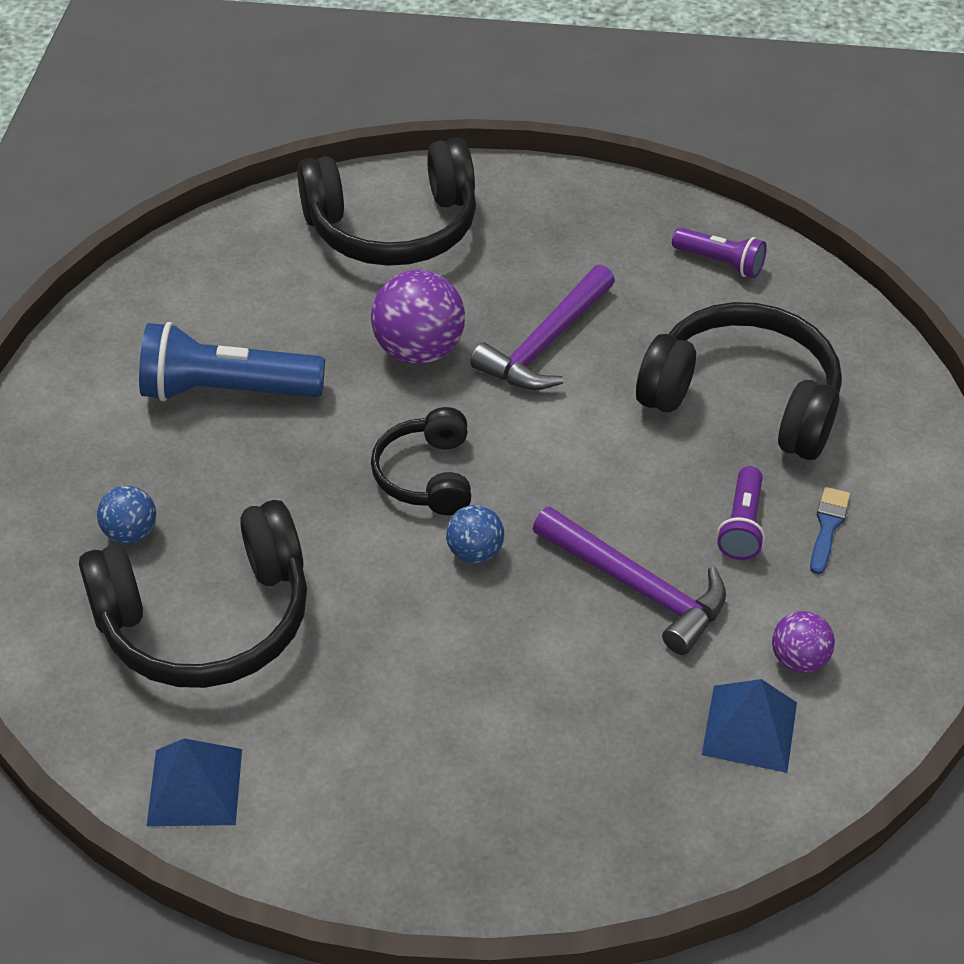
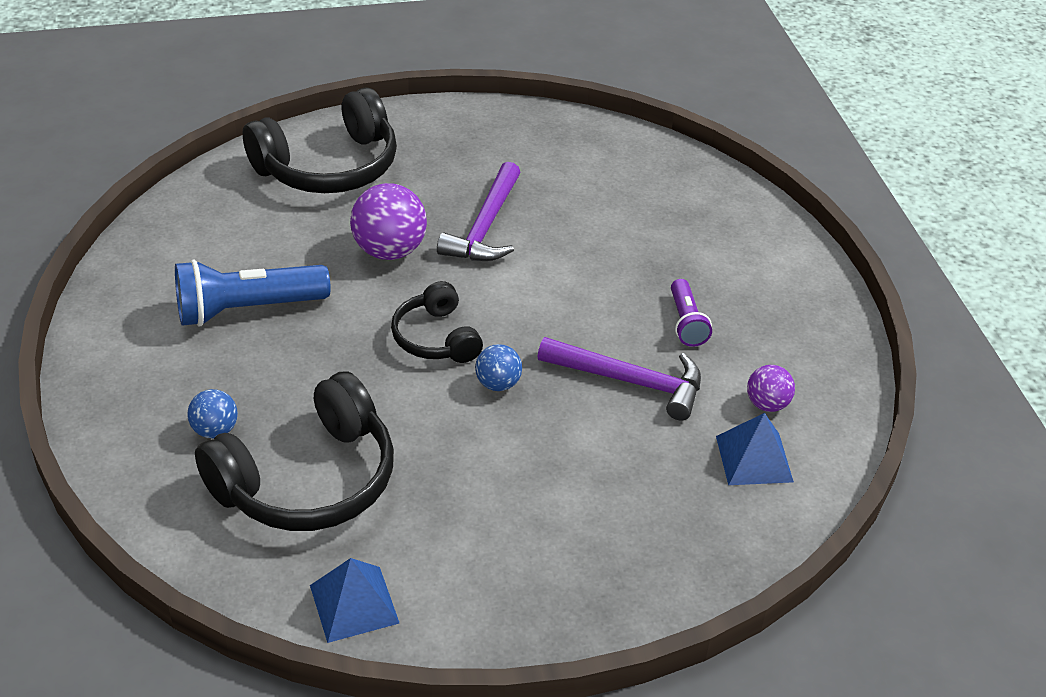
camera: 20 degrees left, 5 degrees down
(720, 262) = (589, 147): purple flashlight -> none
(743, 399) = (648, 237): black headphones -> none
(827, 526) = (747, 311): blue brush -> none

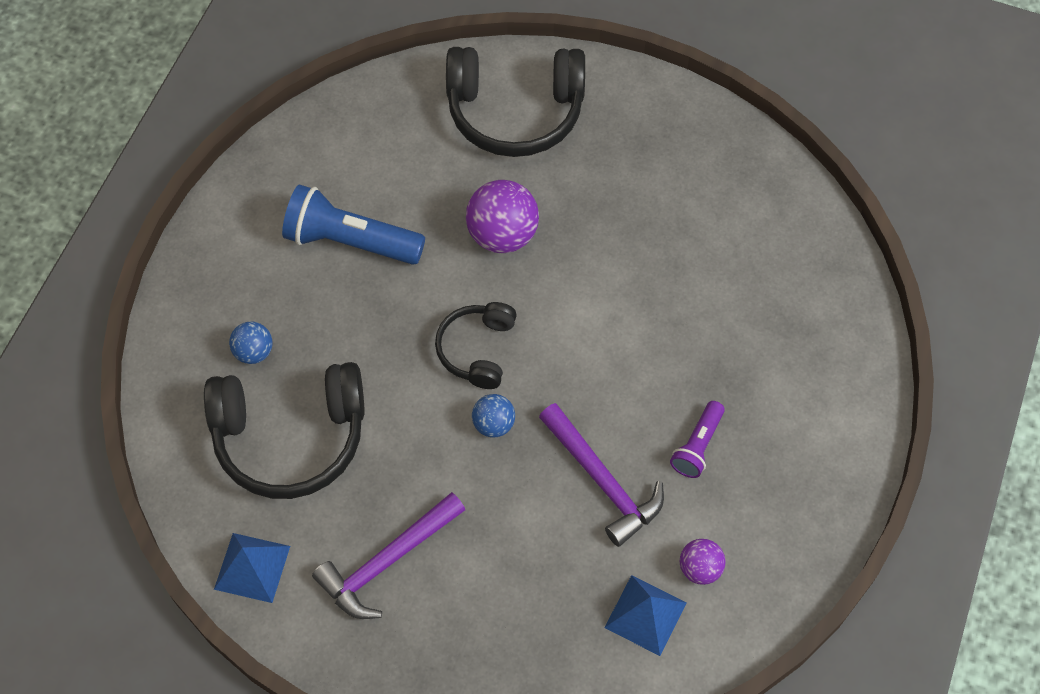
camera: 35 degrees right, 20 degrees up
(485, 227) = (601, 249): purple hammer -> purple hammer (387, 562)

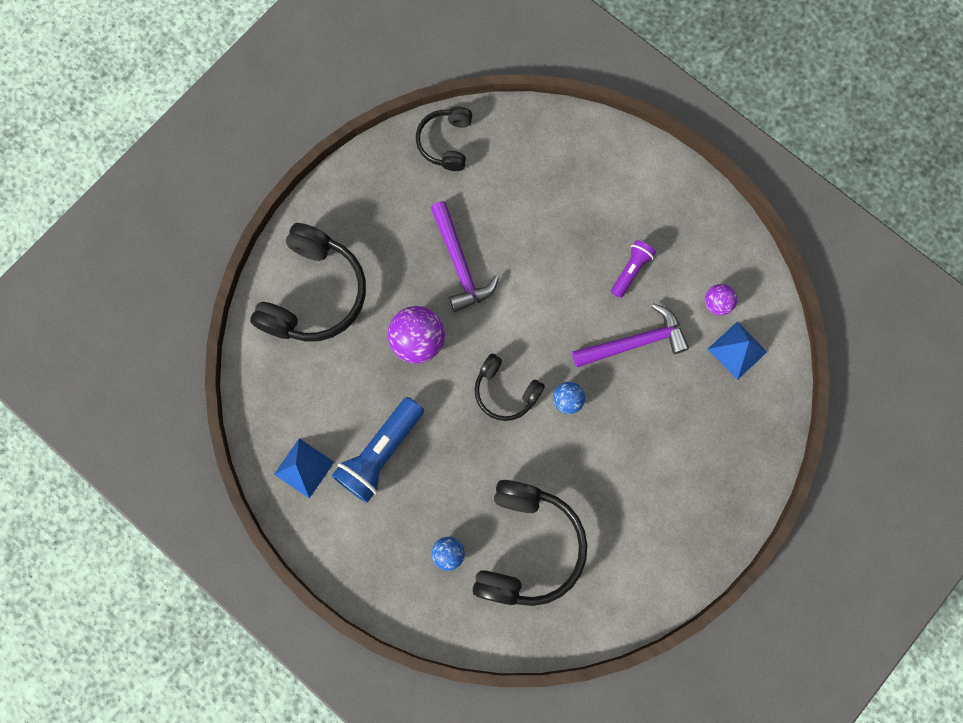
camera: 70 degrees left, 15 degrees up
(252, 567) = (618, 603): blue pyramid -> blue pyramid (304, 468)
(387, 562) = (645, 507): purple hammer -> purple hammer (460, 264)
(697, 446) = (631, 270): purple flashlight -> purple flashlight turned 105 degrees counterclockwise
(766, 183) = (446, 142): none -> black headphones

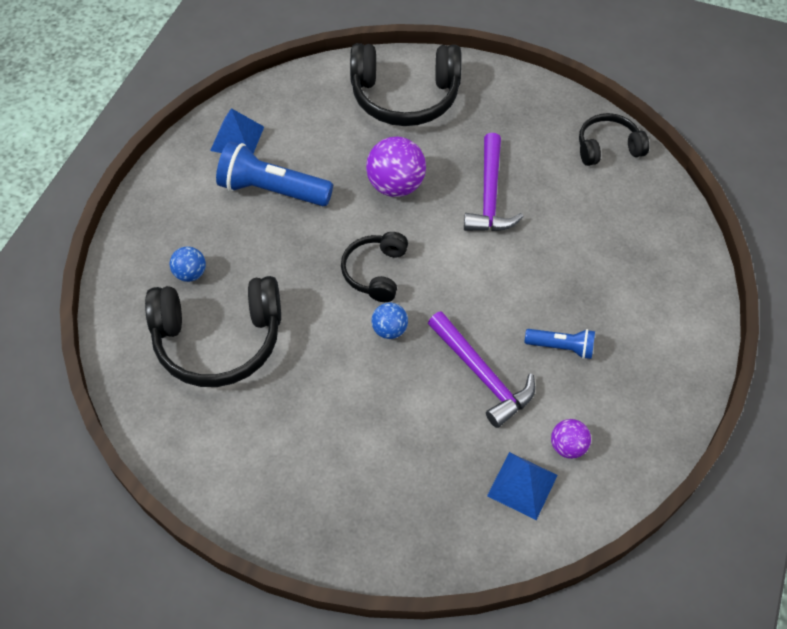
camera: 70 degrees right, 20 degrees down
(460, 264) = (490, 195): purple hammer -> purple hammer turned 45 degrees counterclockwise
(631, 270) = (561, 347): purple flashlight -> blue flashlight

